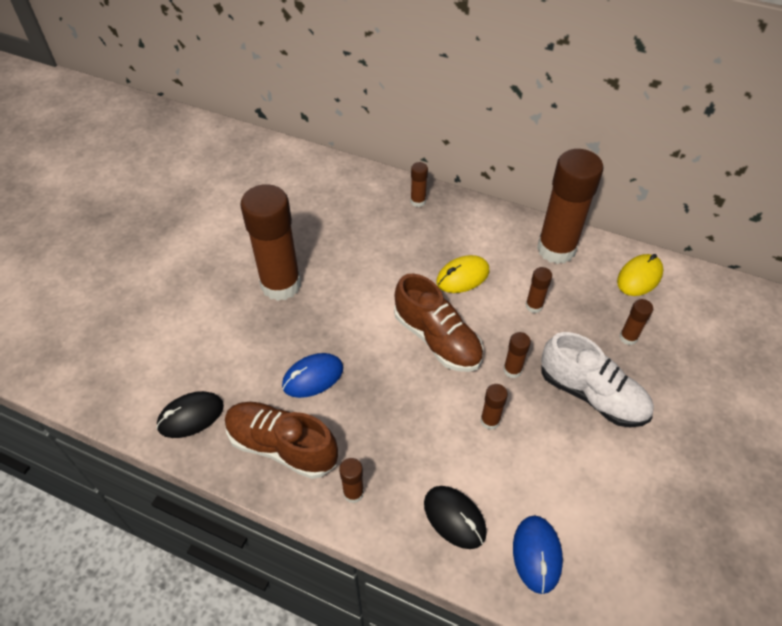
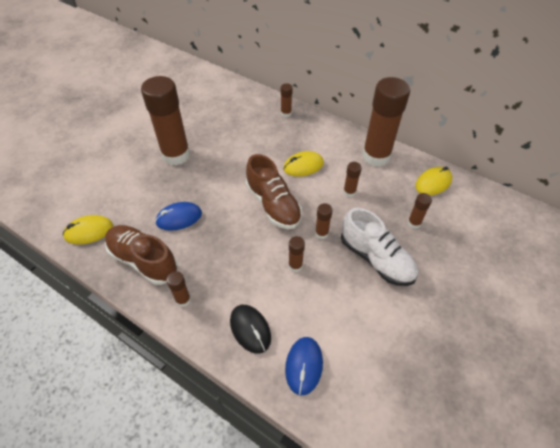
camera: 10 degrees right, 0 degrees up
(191, 416) = (89, 231): black mouse -> yellow mouse

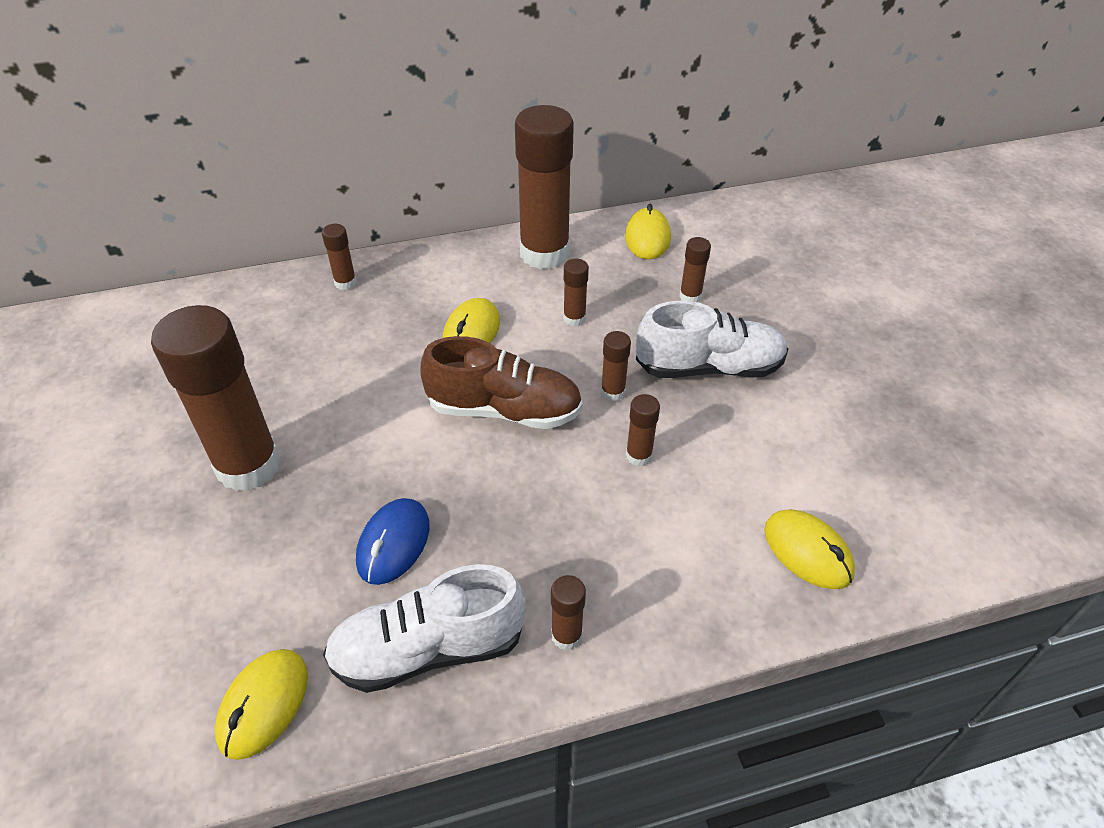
camera: 50 degrees left, 5 degrees down
(143, 260) = (428, 649): brown shoe -> white shoe
(250, 329) = (698, 578): black mouse -> none
(304, 366) = (807, 552): blue mouse -> yellow mouse

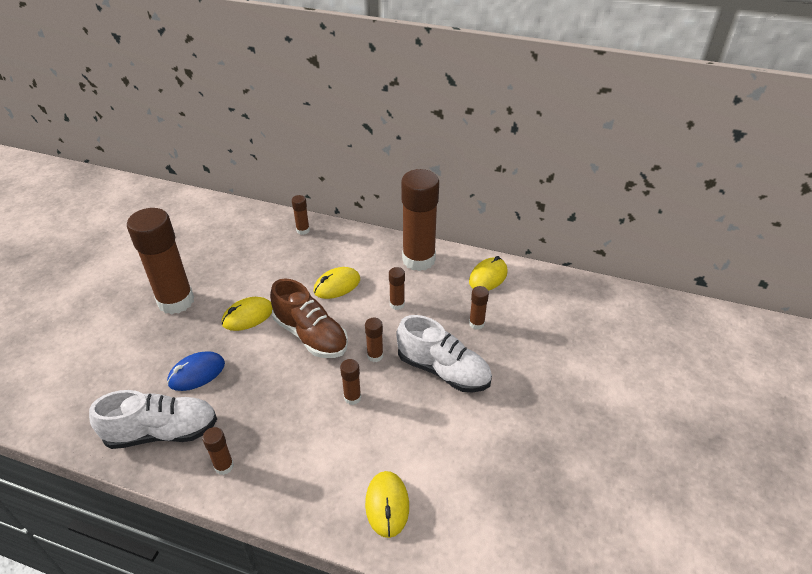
camera: 35 degrees right, 5 degrees down
(263, 704) = (80, 413): yellow mouse -> yellow mouse (248, 316)
(428, 649) = (162, 432): white shoe -> white shoe turned 150 degrees clockwise

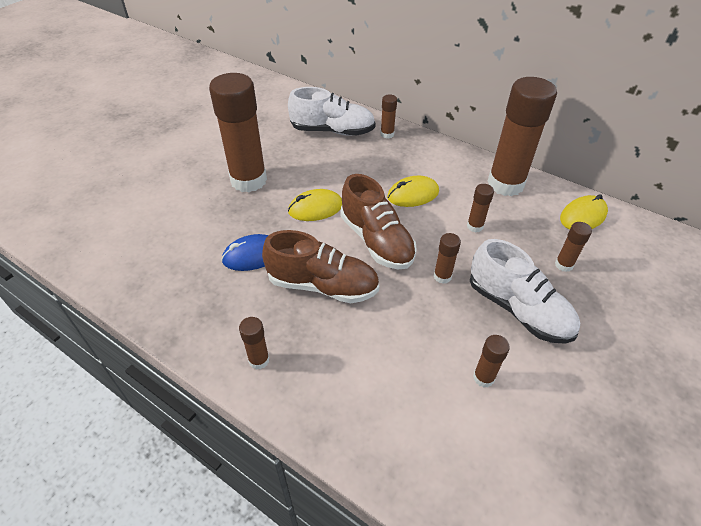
camera: 15 degrees right, 5 degrees up
(162, 432) = (205, 308): white shoe -> white shoe (332, 131)
(269, 387) = (322, 285): none -> brown shoe
(352, 398) = (410, 317): brown glue stick -> brown glue stick (483, 378)
(387, 505) = (430, 452): yellow mouse -> none

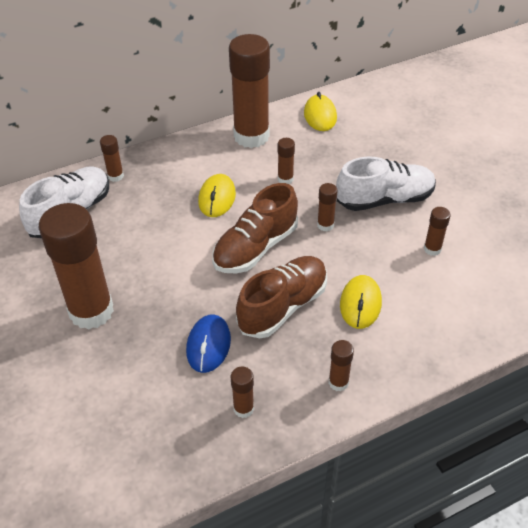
camera: 60 degrees left, 0 degrees up
(315, 208) = (180, 273): yellow mouse -> yellow mouse (360, 304)
(376, 241) = (255, 248): brown shoe -> brown shoe turned 135 degrees clockwise
(563, 265) = (360, 153): brown glue stick -> brown glue stick (243, 409)

